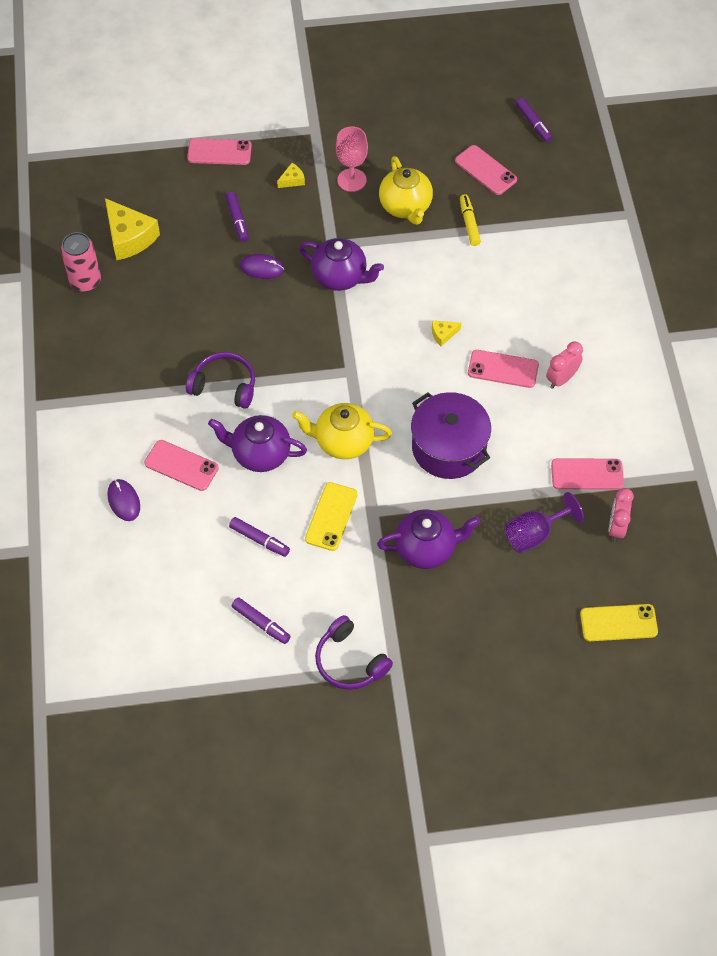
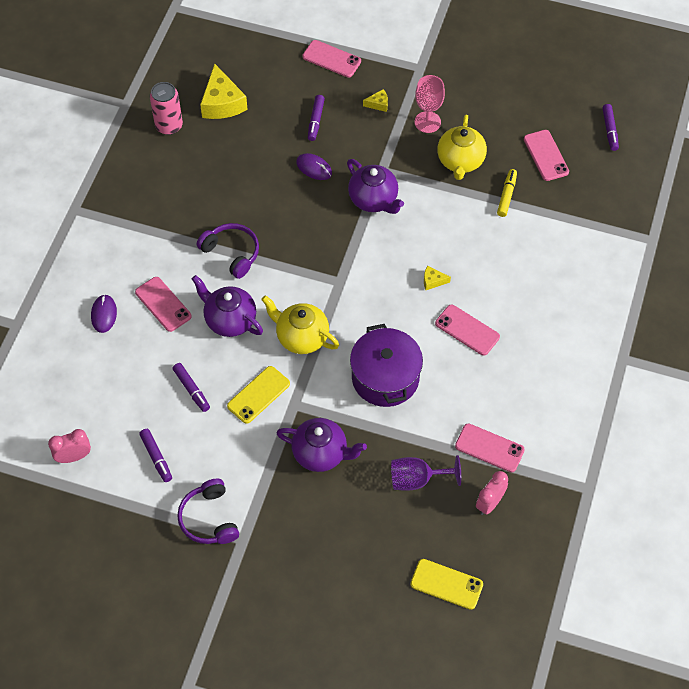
camera: 25 degrees right, 0 degrees up
(561, 379) = (512, 358): pink clock -> pink clock (74, 457)

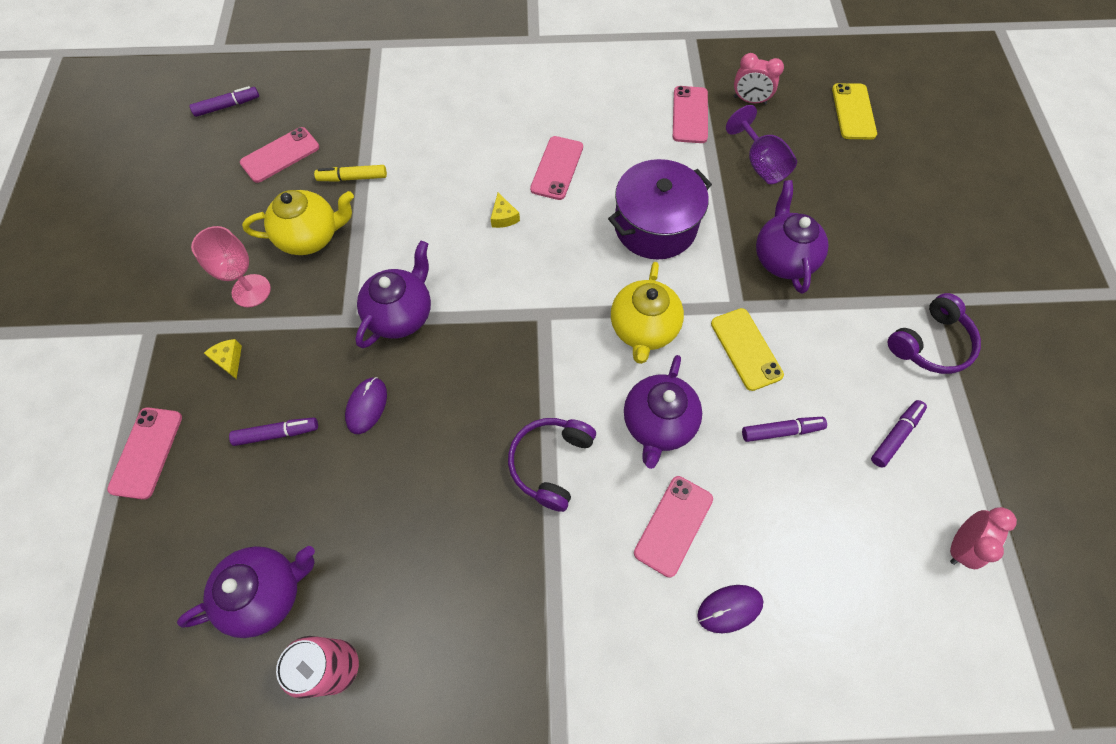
camera: 110 degrees left, 5 degrees up
(74, 457) = (960, 545): pink clock -> pink clock turned 105 degrees counterclockwise
(191, 390) = (781, 431): purple marker -> purple marker turned 45 degrees clockwise
(222, 103) = (267, 593): yellow cheese -> purple teapot
(258, 395) = (746, 349): yellow phone -> yellow phone turned 45 degrees clockwise

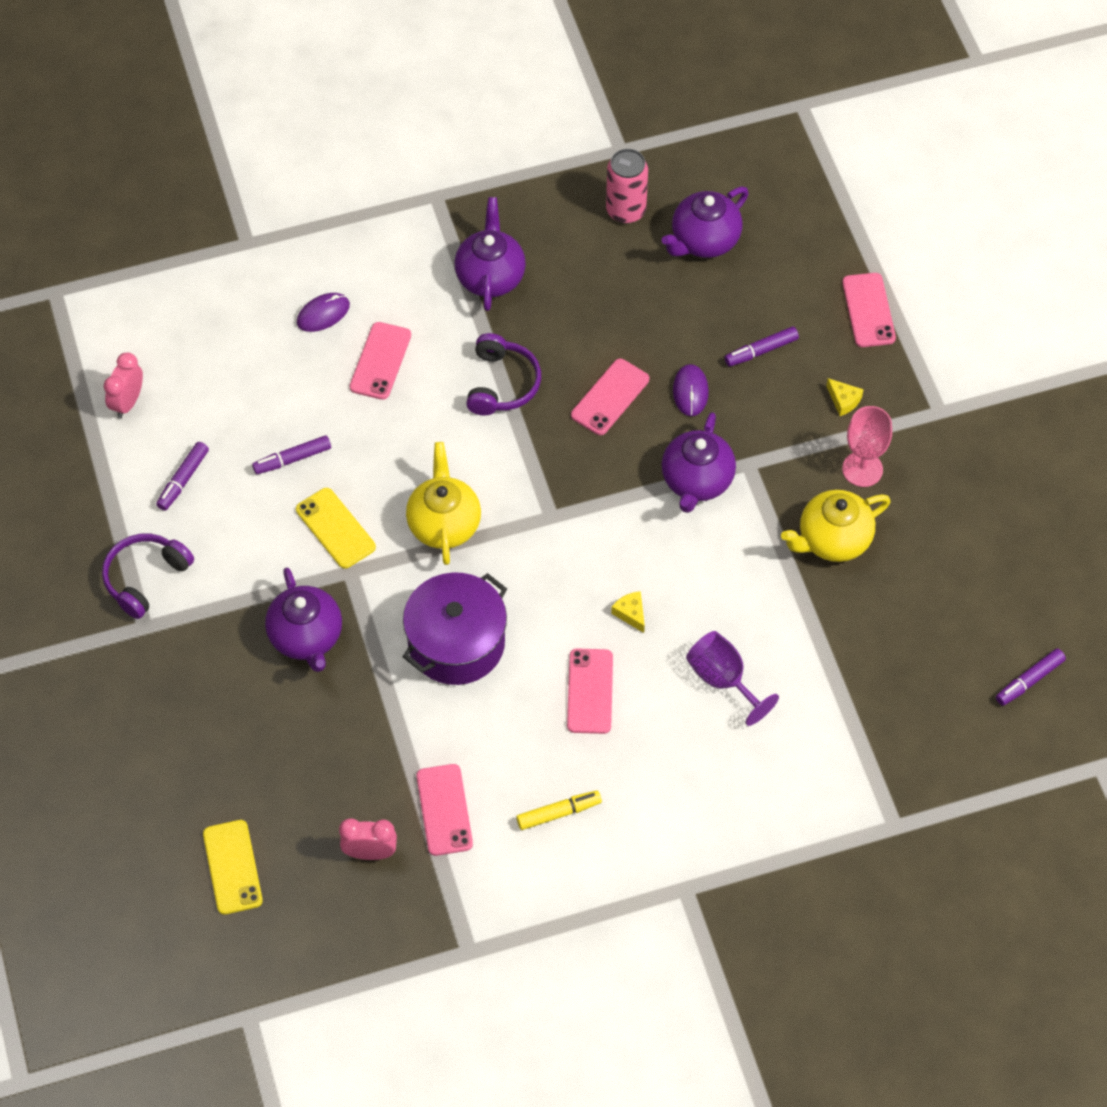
camera: 165 degrees right, 5 degrees down
(280, 155) = (924, 630): pink phone -> pink phone (610, 397)
(352, 178) = (824, 621): yellow marker -> yellow marker (559, 813)
(658, 424) = (410, 438): purple teapot -> purple teapot (490, 276)
(760, 164) = (345, 756): purple goblet -> purple goblet (723, 679)

